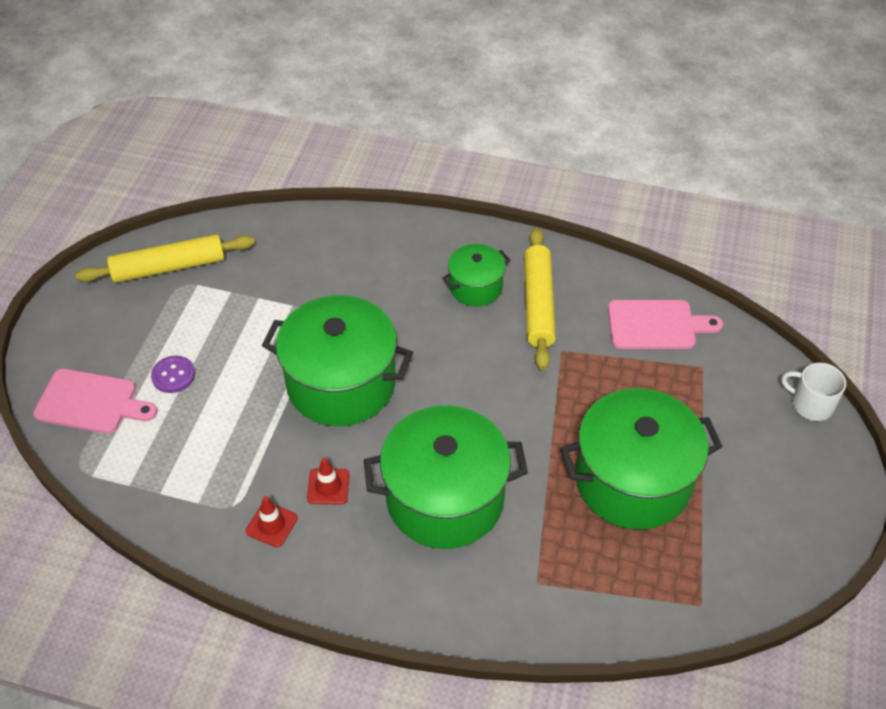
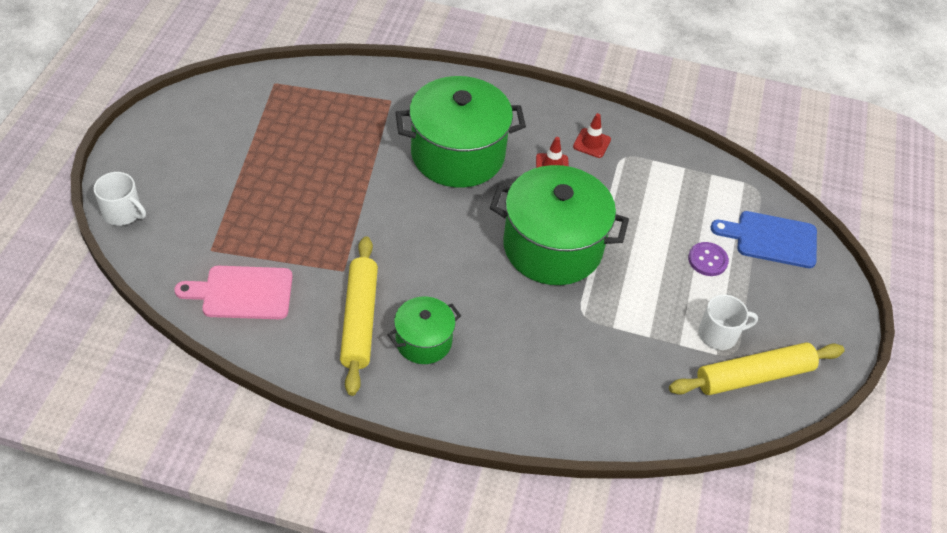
camera: 175 degrees right, 0 degrees up
(91, 402) = (771, 239): pink cutting board -> blue cutting board
(189, 302) = (719, 334): none -> white mug
(633, 480) = (303, 160): green pot -> none

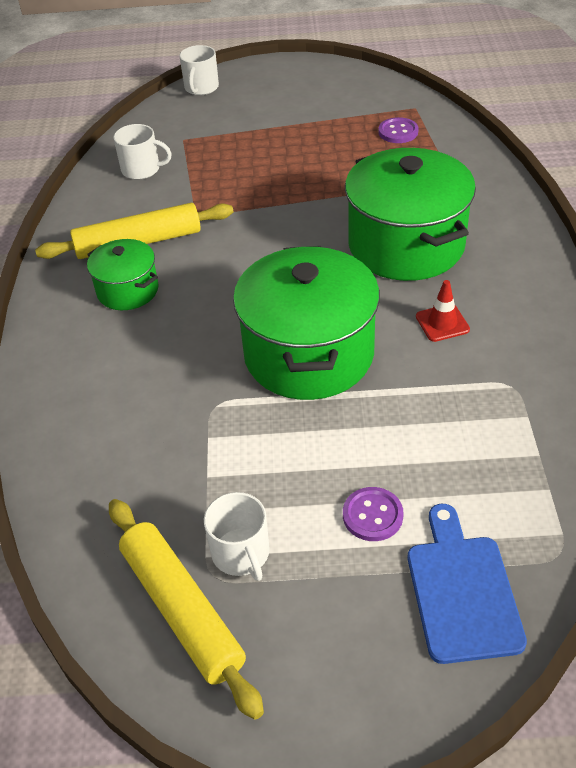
camera: 80 degrees right, 5 degrees down
(242, 293) = (142, 169): pink cutting board -> white mug
(304, 106) = (398, 132): none -> purple button
(591, 143) = (512, 349): red traffic cone -> none

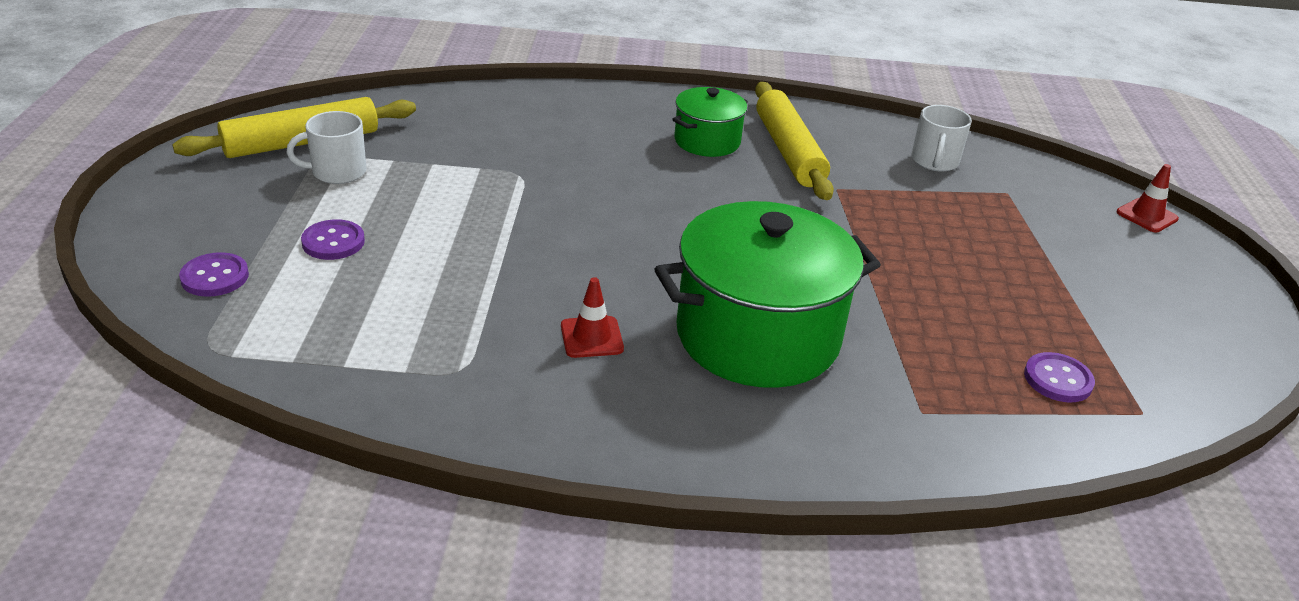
camera: 90 degrees right, 10 degrees down
(201, 88) = (1147, 216): white mug -> red traffic cone
(309, 354) = (571, 235): green pot -> none
(462, 591) = (215, 277): blue cutting board -> purple button

